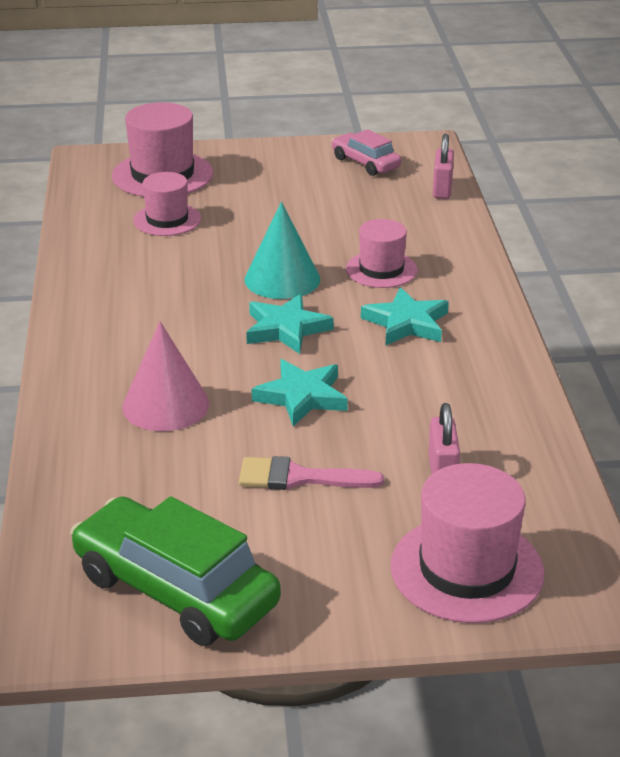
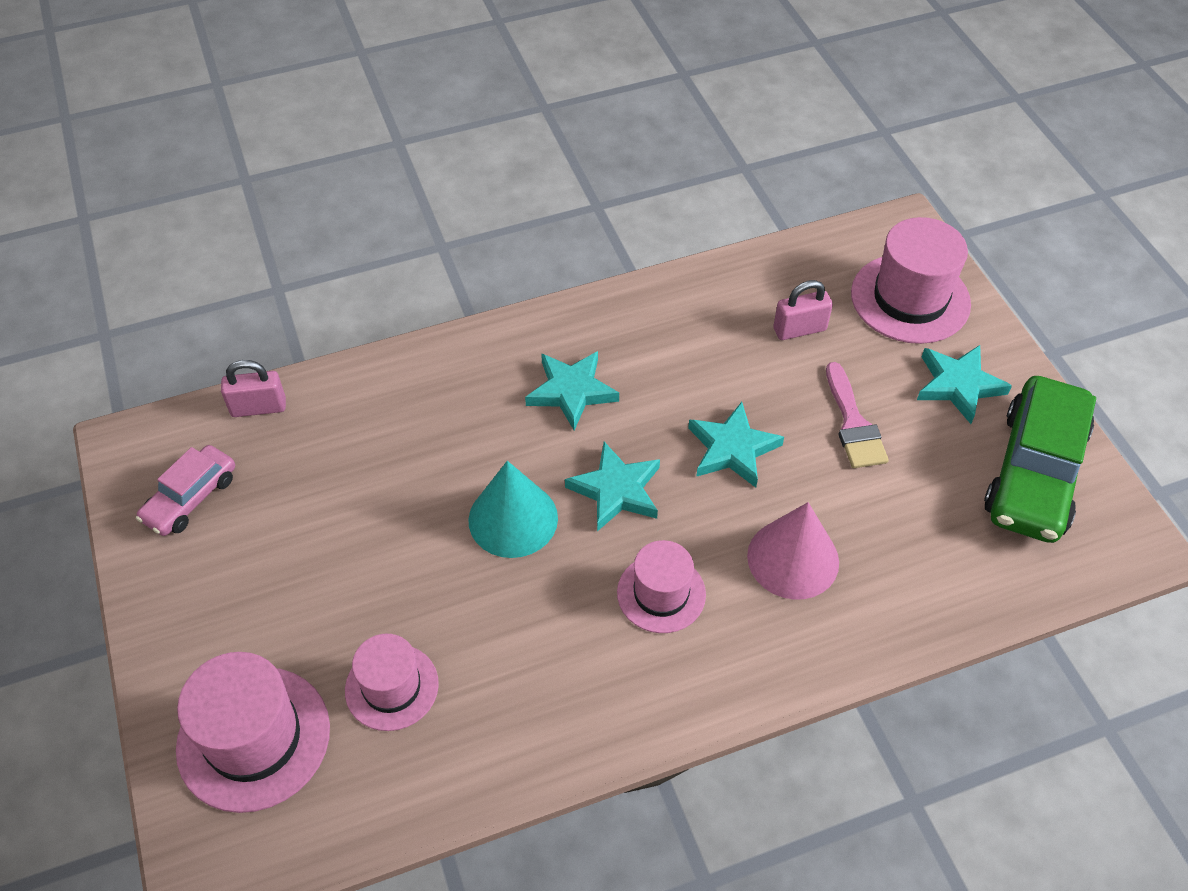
camera: 105 degrees left, 20 degrees up
(319, 569) = (958, 385): none -> turquoise star
(381, 269) = (467, 431): pink hat -> pink hat (661, 593)

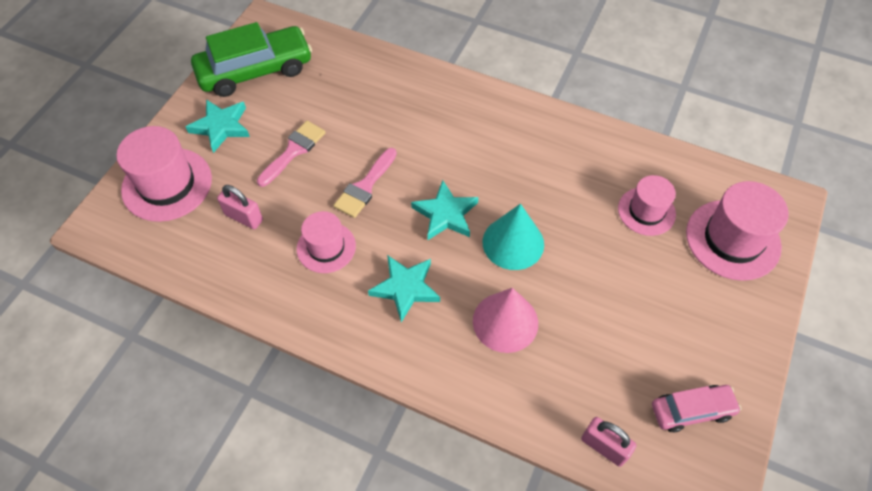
camera: 135 degrees left, 5 degrees up
(661, 593) = (480, 153): pink hat -> pink hat (326, 247)
(732, 449) = (365, 187): turquoise star -> pink brush
(793, 559) = (404, 121): pink cone -> pink cone (505, 322)

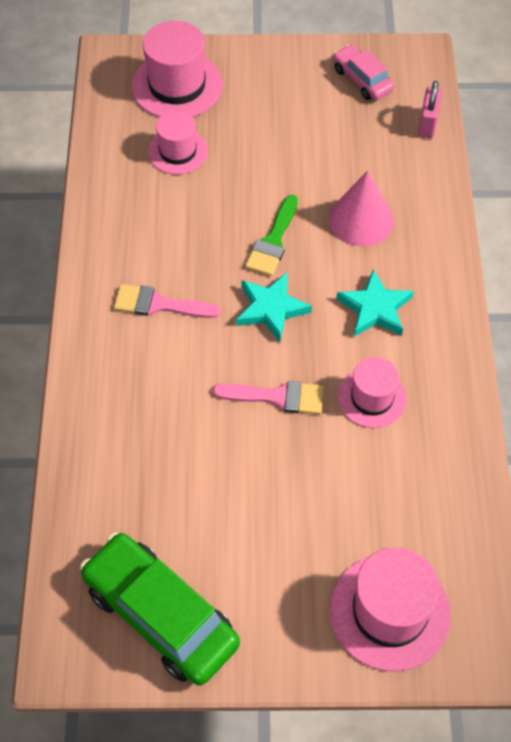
camera: 115 degrees left, 0 degrees up
(221, 127) = (274, 602): turquoise star -> none
(244, 217) = (384, 498): pink padlock -> none
(294, 150) = (266, 495): pink brush -> pink brush (158, 304)
(513, 243) = (273, 241): turquoise cone -> green brush

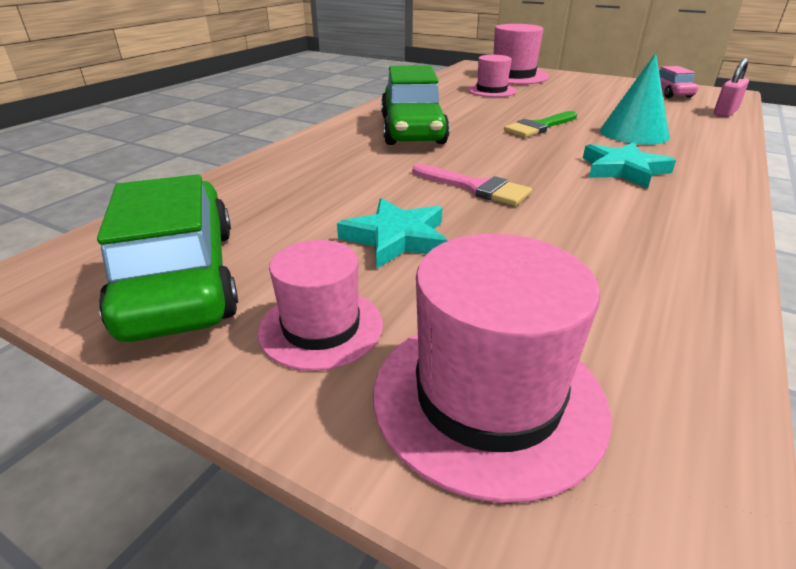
camera: 30 degrees right, 25 degrees down
(158, 304) = (412, 130): pink brush -> green car
(271, 309) = (511, 149): turquoise star -> turquoise star (396, 238)
(361, 220) = (634, 133): pink cone -> turquoise cone
(372, 398) = (587, 212): pink hat -> pink hat (321, 327)

